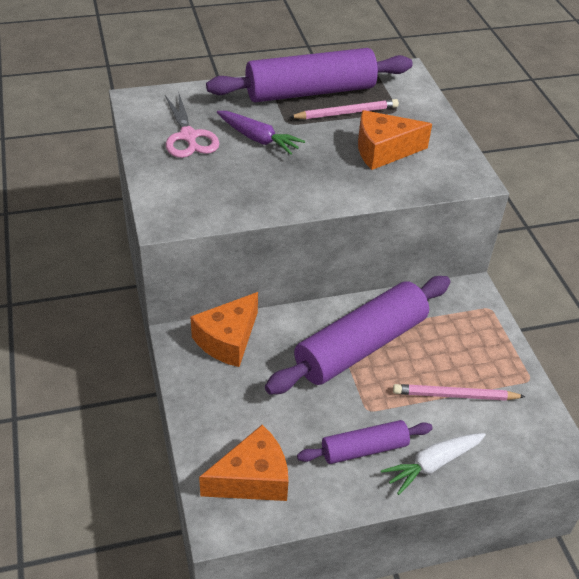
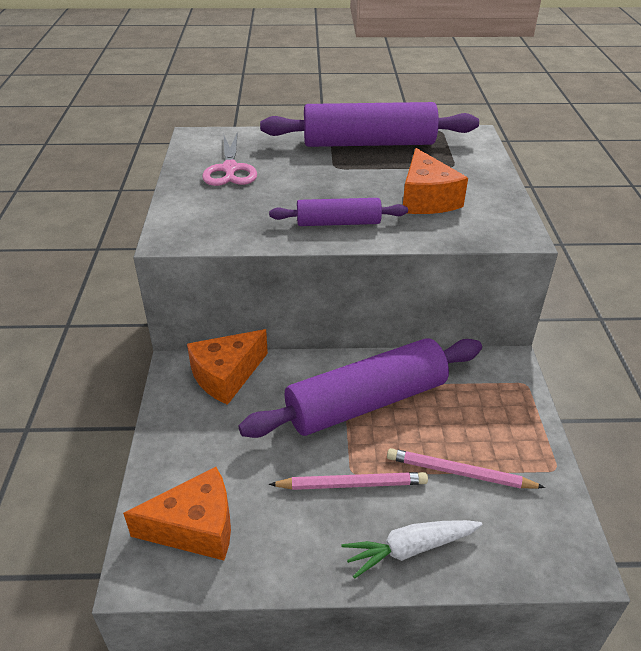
camera: 15 degrees right, 5 degrees down
(258, 139) = (298, 177): purple carrot -> none
(346, 113) = (399, 163): pink pencil -> pink pencil (352, 484)
(364, 449) = (334, 516): purple rolling pin -> purple rolling pin (338, 223)
(383, 150) = (426, 199): orange cheese -> orange cheese turned 105 degrees counterclockwise

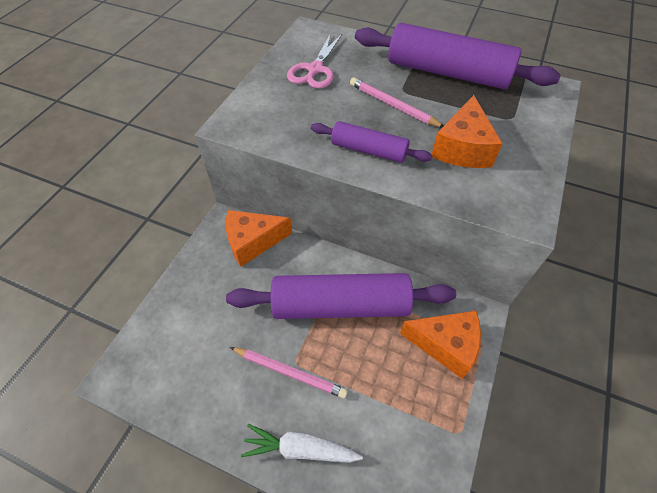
camera: 25 degrees right, 15 degrees up
(195, 527) = (166, 358): orange cheese -> orange cheese (445, 345)
(459, 473) = (376, 400): pink pencil -> pink pencil (393, 105)

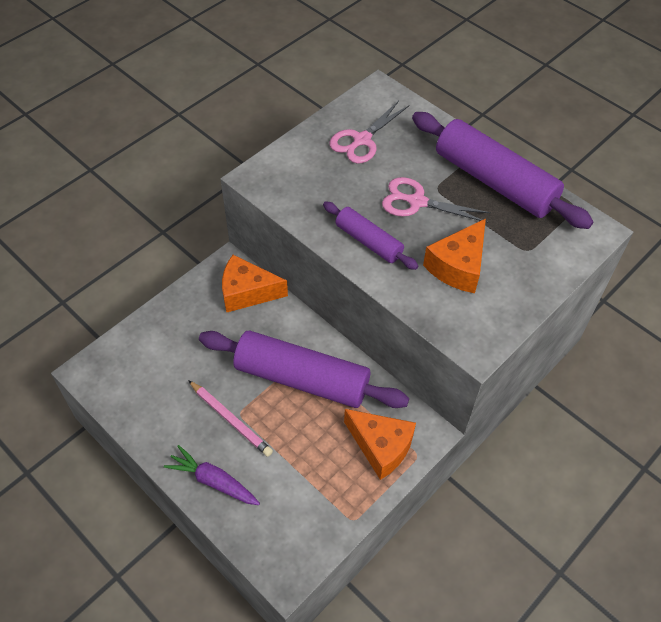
camera: 20 degrees right, 0 degrees up
(300, 449) = (213, 481): white carrot -> purple carrot
(393, 105) = (417, 202): pink pencil -> pink scissors

